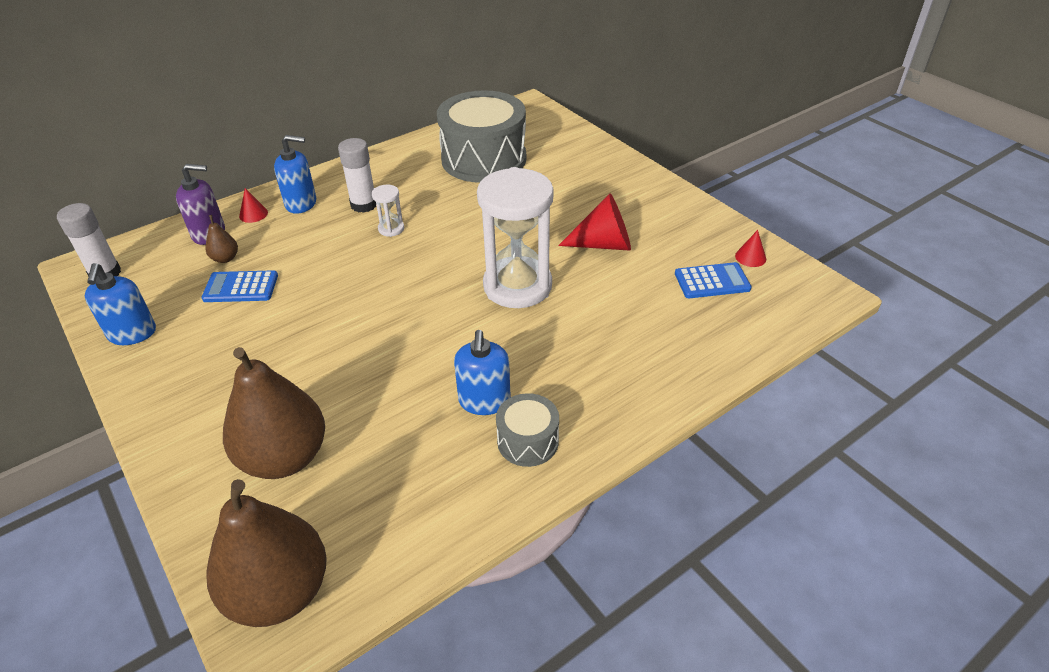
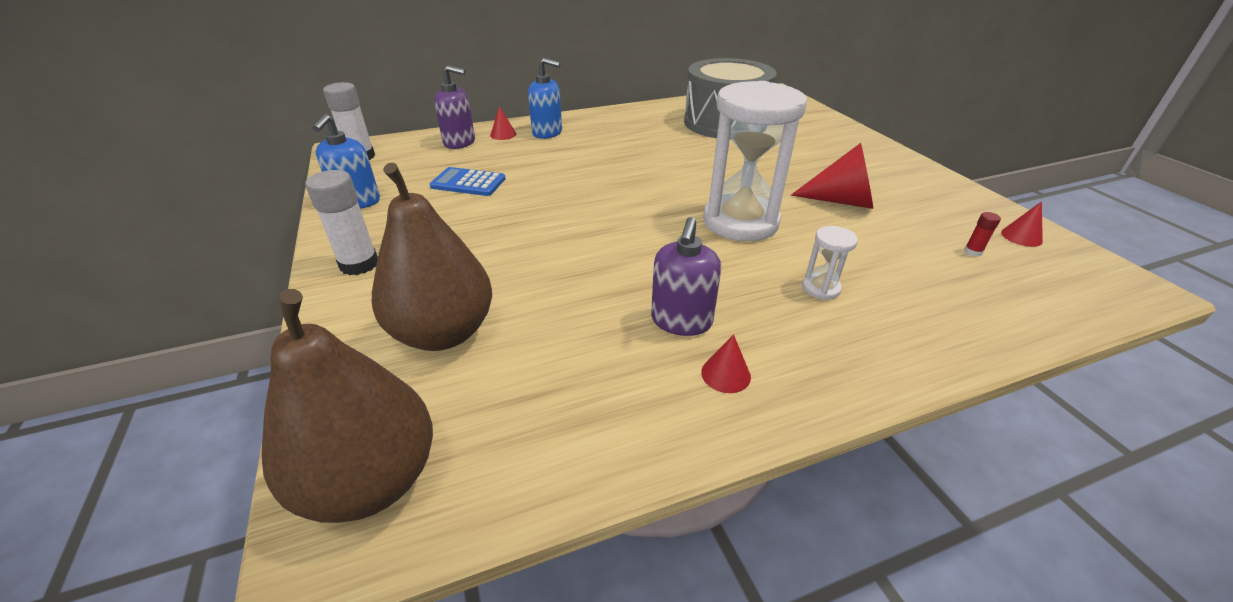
camera: 15 degrees right, 5 degrees down
(225, 258) = (465, 161): brown pear -> none
(364, 205) = (603, 140): white glue stick -> white glue stick (359, 264)
(391, 229) = (623, 160): white hourglass -> white hourglass (820, 288)
(484, 401) = (681, 321): blue soap dispenser -> purple soap dispenser
(528, 441) = (726, 374): grey drum -> red cone
(712, 281) = (973, 252): blue calculator -> red glue stick

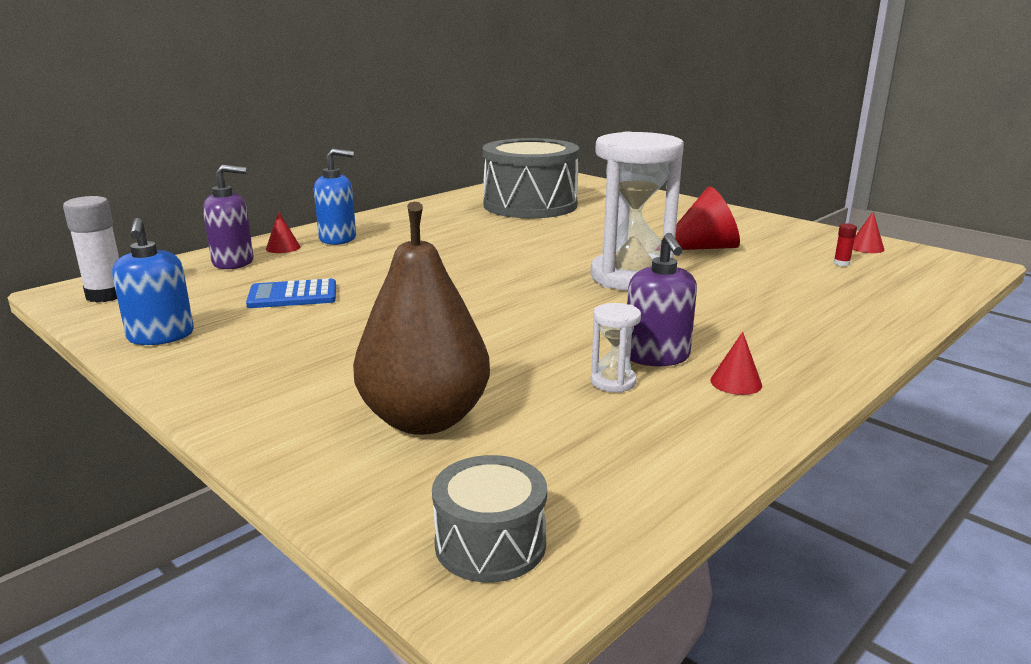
camera: 25 degrees left, 15 degrees down
(359, 264) = (242, 388): white glue stick -> none
(371, 481) = (490, 543): brown pear -> grey drum
(820, 288) = (751, 310): white hourglass -> white hourglass (613, 382)

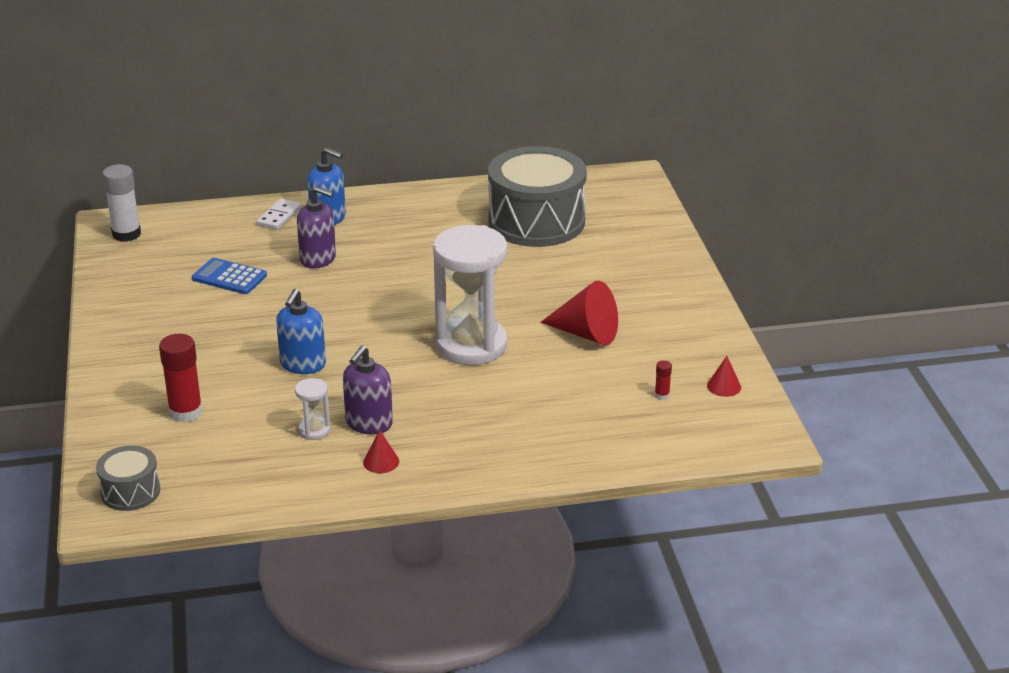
camera: 35 degrees right, 10 degrees up
(161, 336) = (123, 289): blue soap dispenser -> blue soap dispenser (303, 364)
(233, 262) = (230, 224): purple soap dispenser -> purple soap dispenser (318, 259)
(283, 247) = (279, 216): red cone -> white domino
(424, 419) = (185, 412): brown pear -> red glue stick

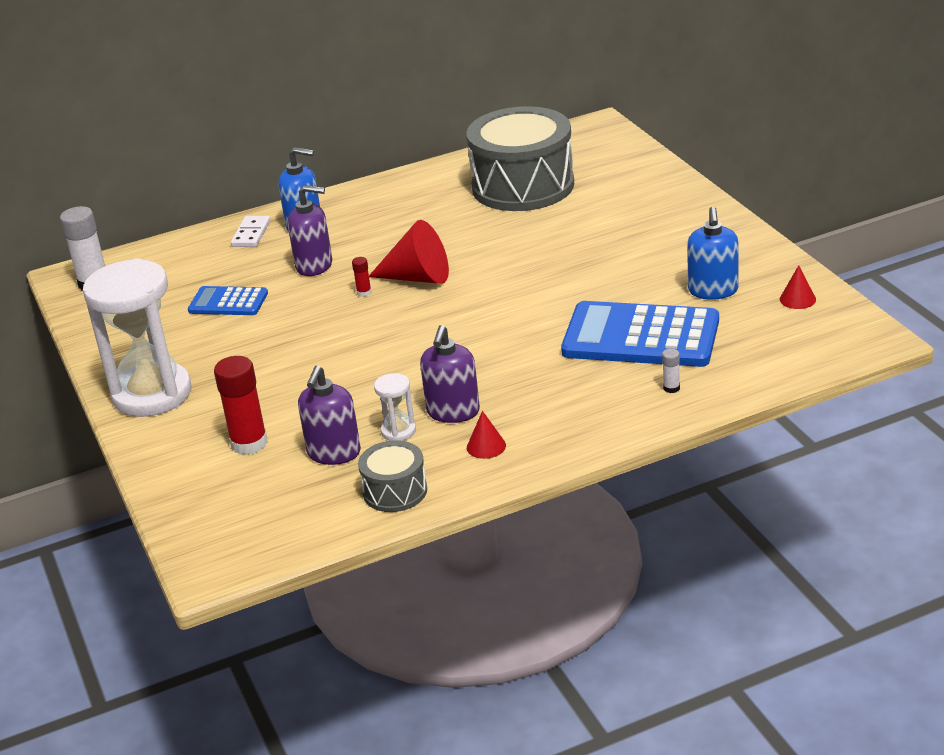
camera: 10 degrees left, 0 degrees up
(130, 491) = (229, 536): grey drum -> grey drum (395, 491)
(251, 437) = (334, 453): none -> purple soap dispenser
(303, 364) = (352, 370): blue soap dispenser -> blue soap dispenser (713, 291)
(471, 345) = (520, 315): white hourglass -> white hourglass (152, 394)
(566, 390) = (641, 337): none -> blue calculator
(567, 445) = (671, 388): none -> white glue stick
(586, 333) = (632, 279): red cone -> red cone (418, 277)
(662, 395) = (740, 320): red glue stick -> red glue stick (364, 292)

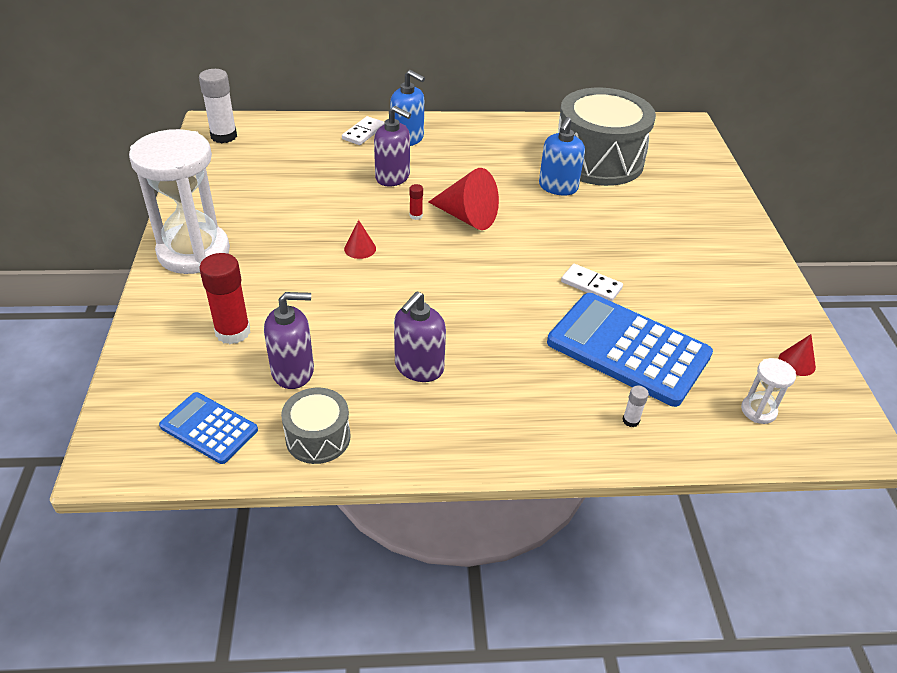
camera: 15 degrees right, 10 degrees up
(228, 302) = (307, 187): blue calculator -> blue calculator (209, 428)
(334, 453) = (293, 371): purple soap dispenser -> purple soap dispenser turned 135 degrees counterclockwise
(398, 431) = (360, 370): white hourglass -> white hourglass (758, 411)
(486, 446) = (426, 419): red cone -> red cone (360, 248)
(578, 297) = (591, 285): none -> white domino
(713, 291) = (718, 323): blue soap dispenser -> blue soap dispenser (558, 187)

